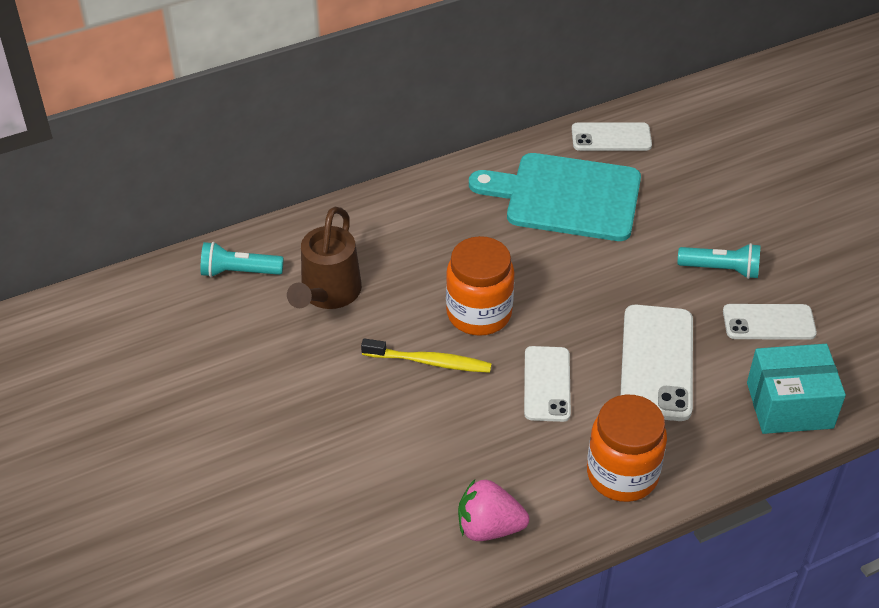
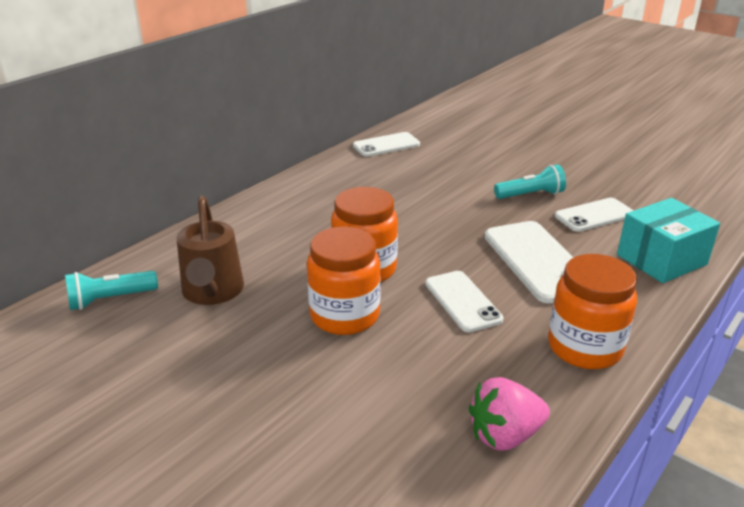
camera: 25 degrees left, 15 degrees down
(429, 362) = (344, 316): yellow toothbrush -> orange jar
(566, 197) = (379, 182): turquoise cutting board -> none

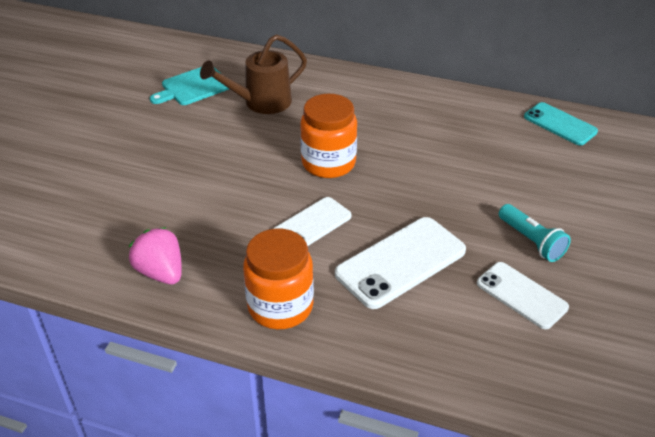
camera: 70 degrees right, 10 degrees up
(110, 299) = (233, 67): turquoise flashlight -> none
(121, 343) = (193, 87): none -> turquoise cutting board
(344, 316) = (263, 168): orange jar -> none
(386, 145) = (560, 124): white phone -> turquoise phone
(661, 259) = (460, 355): turquoise box -> none

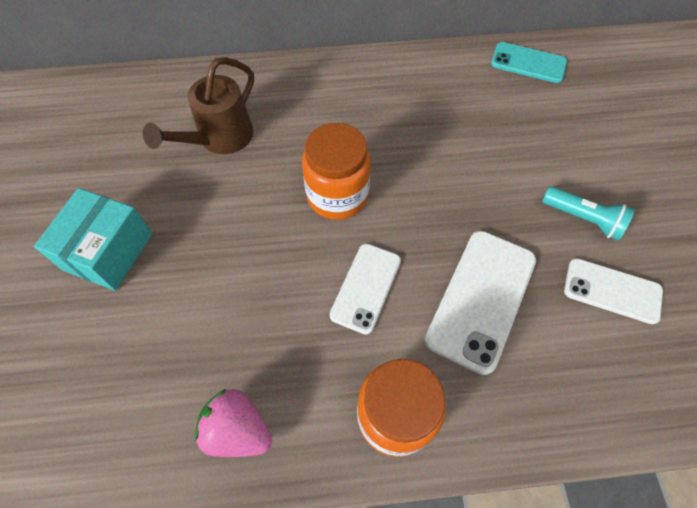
camera: 25 degrees left, 20 degrees up
(138, 144) = (108, 251): none -> turquoise box
(193, 87) = (129, 143): turquoise cutting board -> none

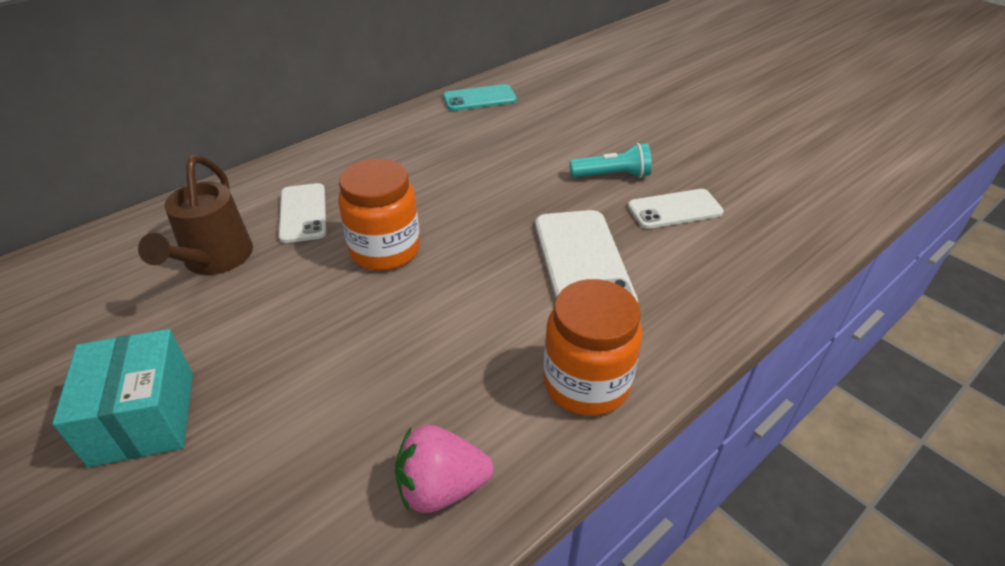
camera: 35 degrees left, 20 degrees down
(366, 287) = (473, 304): white phone -> white phone (303, 213)

